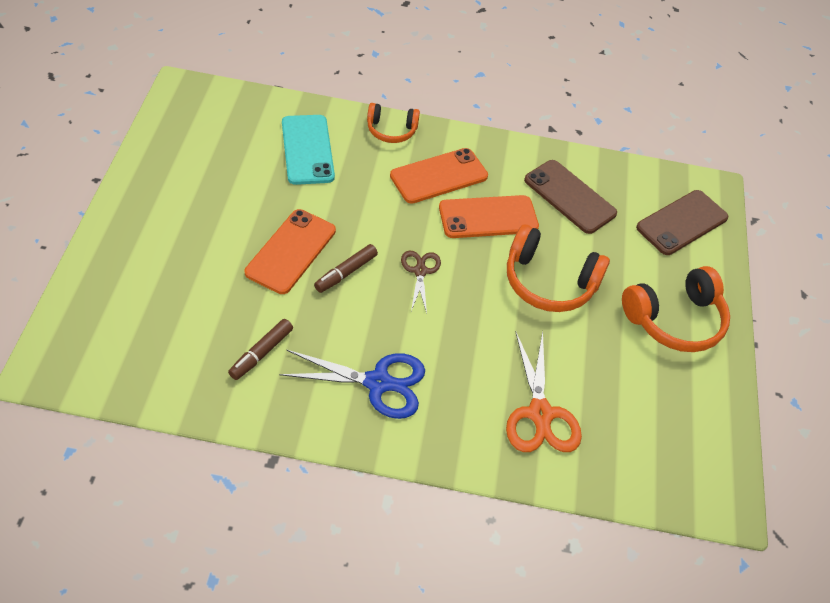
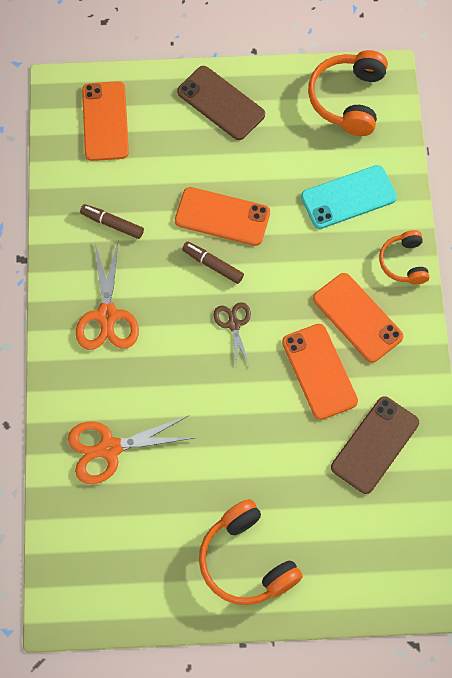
camera: 85 degrees right, 15 degrees up
(118, 331) = (105, 121): none -> orange phone
(378, 383) = (107, 316): blue scissors -> orange scissors
(420, 271) = (234, 324): brown scissors -> brown scissors turned 90 degrees counterclockwise
(549, 282) = (256, 438): orange headphones -> orange headphones (348, 99)
(682, 223) = (379, 563): brown phone -> brown phone (221, 103)

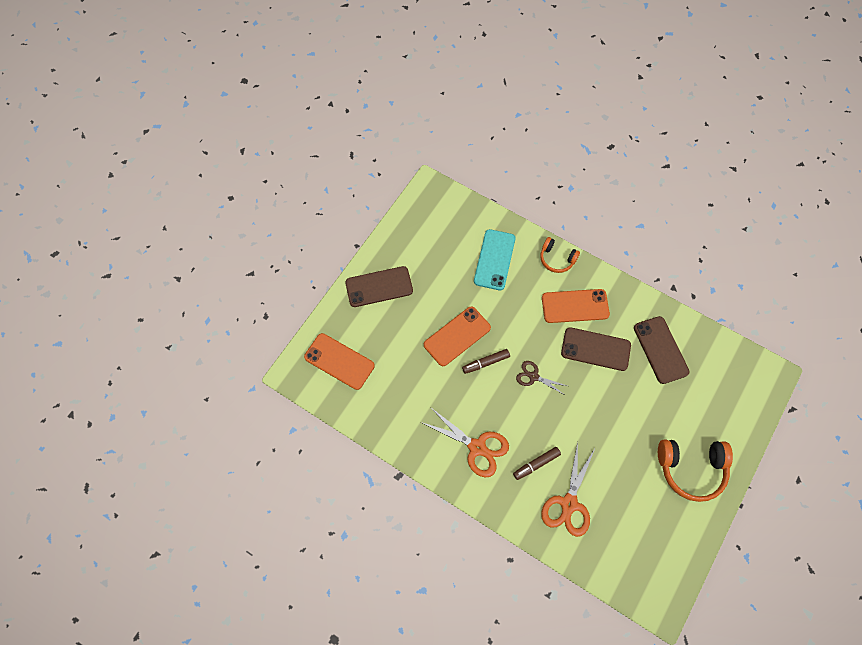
camera: 55 degrees left, 0 degrees up
(112, 224) = (415, 403): brown marker -> brown marker (536, 464)
(319, 371) = (595, 349): orange phone -> brown phone
(348, 99) = (430, 217): orange headphones -> none

